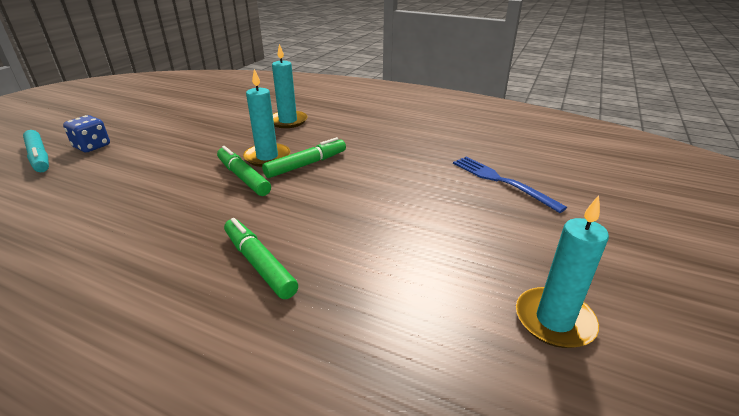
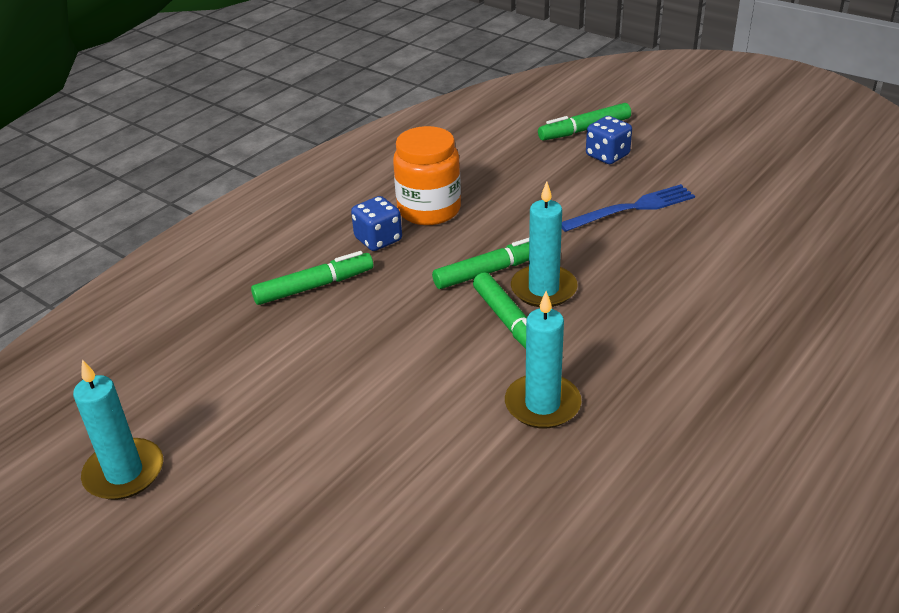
camera: 105 degrees right, 5 degrees up
(39, 157) = (584, 130): turquoise marker -> green marker
(138, 216) = (429, 210): none -> orange jar
(182, 238) = (378, 239): none -> blue dice
(288, 121) = (677, 310): turquoise candle -> turquoise candle (542, 404)
(502, 181) = (390, 532): blue fork -> blue fork (631, 208)

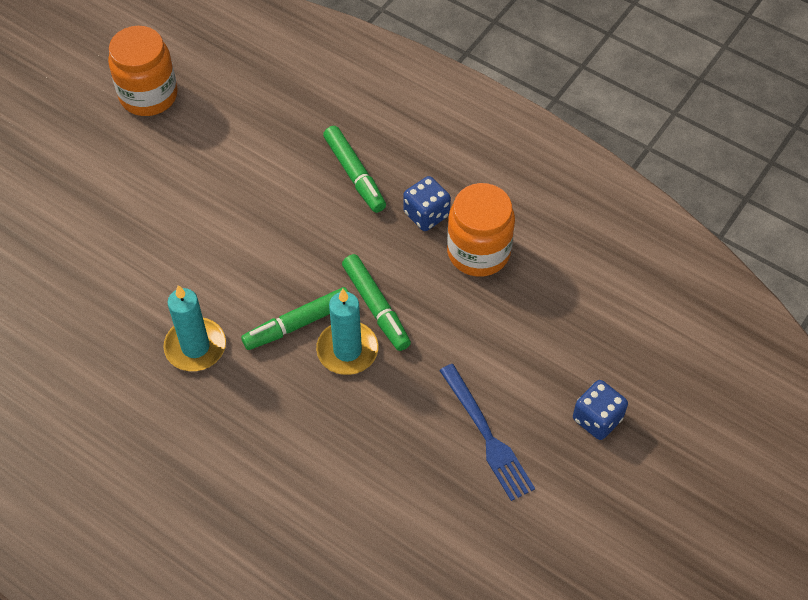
camera: 85 degrees right, 20 degrees up
(124, 472) = (148, 95): turquoise candle -> orange jar
(584, 130) = (655, 398): green marker -> none

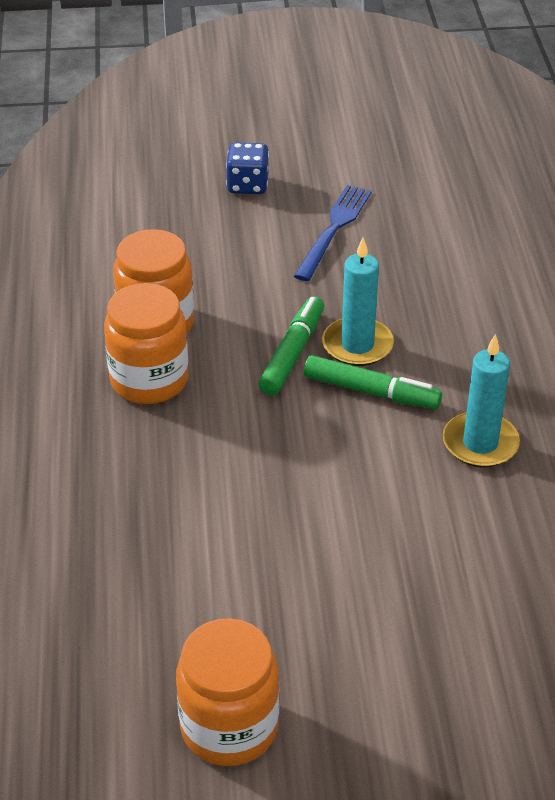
camera: 130 degrees left, 15 degrees down
(354, 174) = (153, 460): green marker -> none
(426, 214) = (149, 380): blue dice -> orange jar

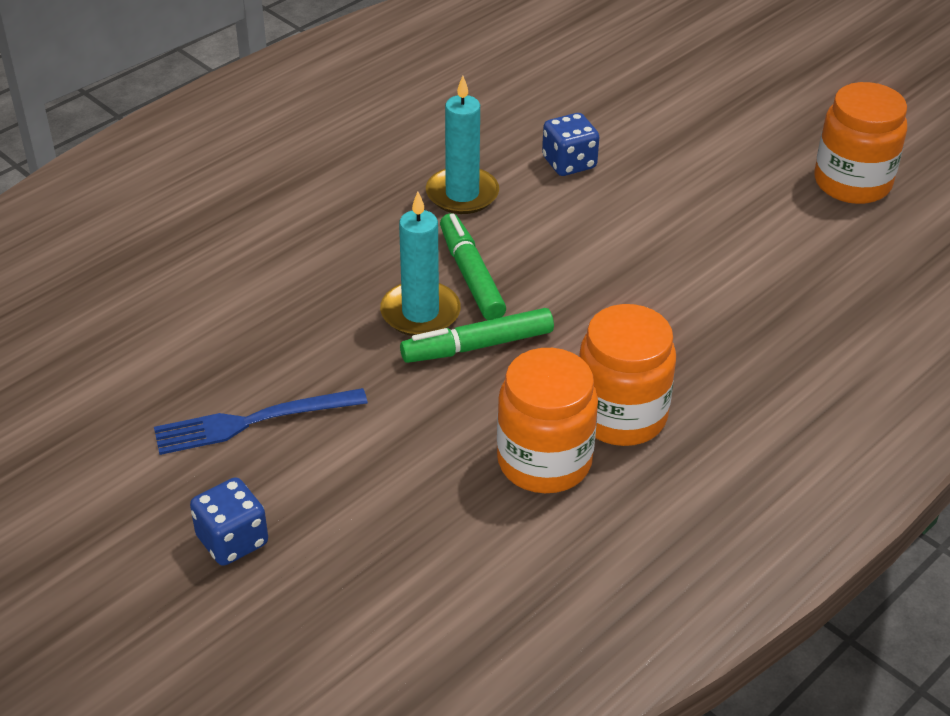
camera: 130 degrees left, 0 degrees up
(461, 537) = (569, 163): none -> blue dice

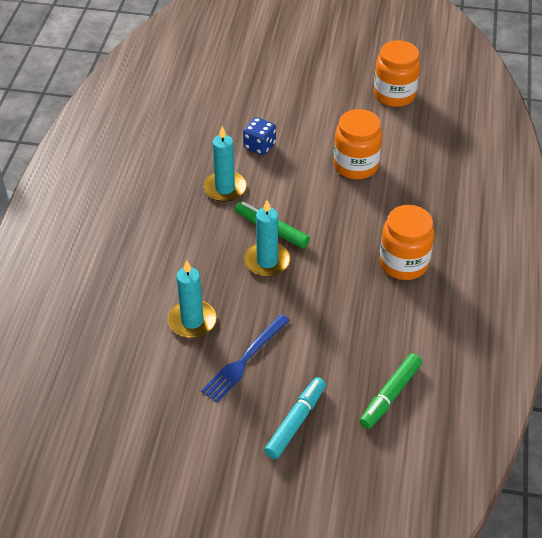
camera: 35 degrees left, 5 degrees up
(232, 540) = (295, 422): blue dice -> turquoise marker
(239, 336) = (192, 321): none -> turquoise candle
(478, 346) = (310, 263): green marker -> green marker (390, 395)
(544, 461) = (392, 303): orange jar -> orange jar (356, 165)

